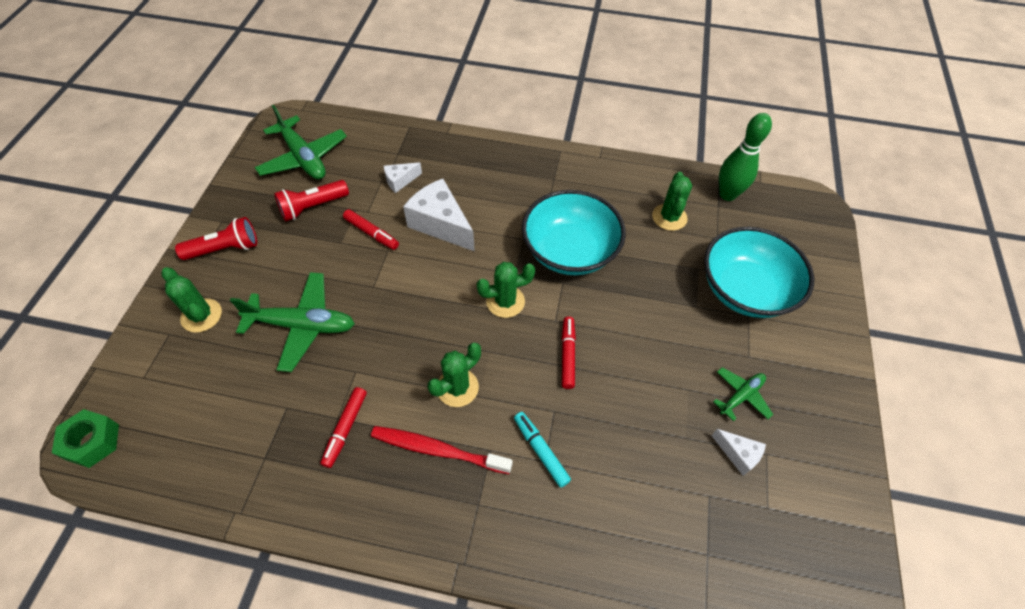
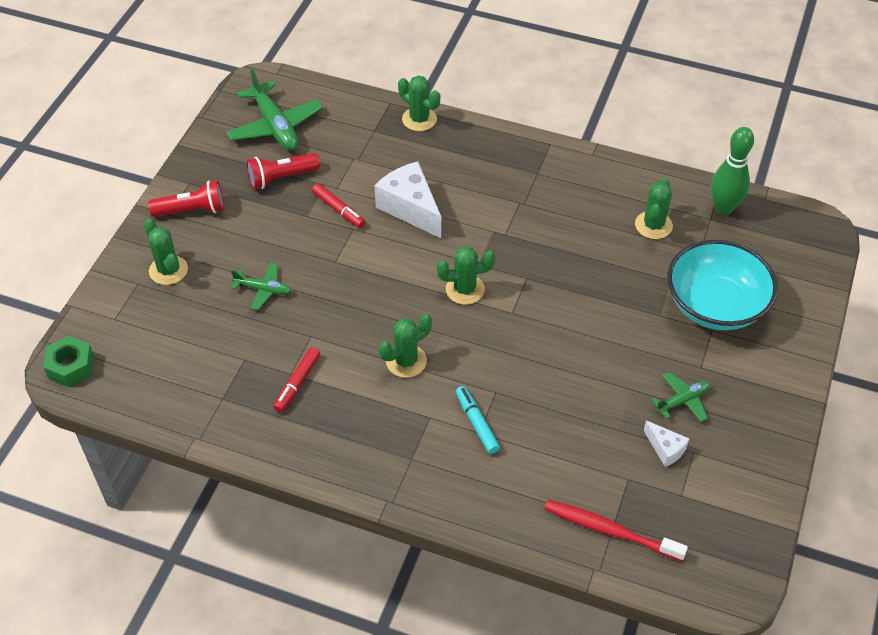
camera: 10 degrees right, 5 degrees down
(302, 325) = (263, 289): green plane -> green plane, size x0.55
(400, 181) = (373, 160): white cheese -> none
(438, 139) = (419, 119): none -> green cactus
(438, 450) = (381, 411): red toothbrush -> red toothbrush (610, 531)
(567, 355) = (518, 345): red marker -> none
(570, 251) = (540, 248): turquoise bowl -> none

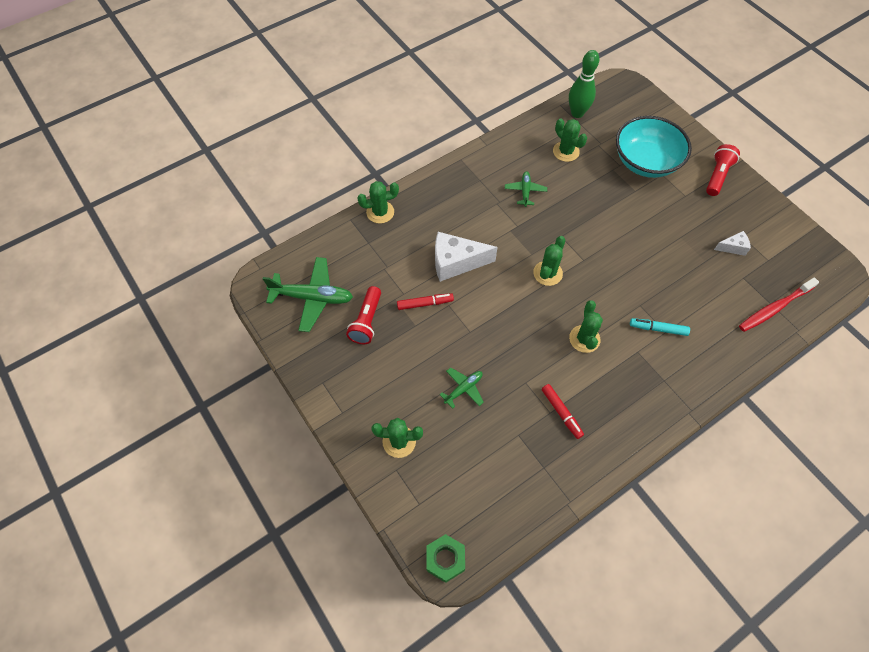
camera: 55 degrees left, 10 degrees up
(192, 210) = (352, 395): red flashlight -> red flashlight (717, 176)
(682, 400) = (704, 219): green plane -> green plane (525, 191)

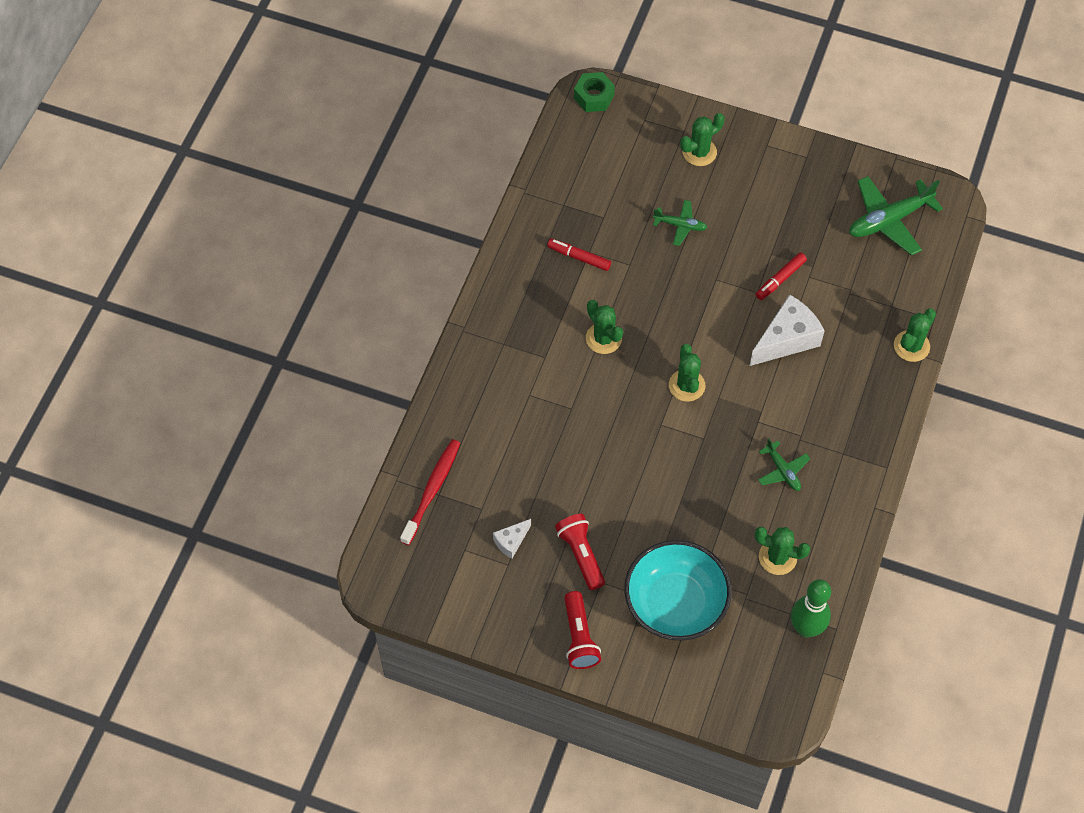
camera: 145 degrees right, 0 degrees up
(366, 321) = (818, 230): red flashlight -> red flashlight (581, 555)
(463, 389) = (680, 225): green plane -> green plane turned 90 degrees counterclockwise
(658, 329) = (538, 393): turquoise marker -> none

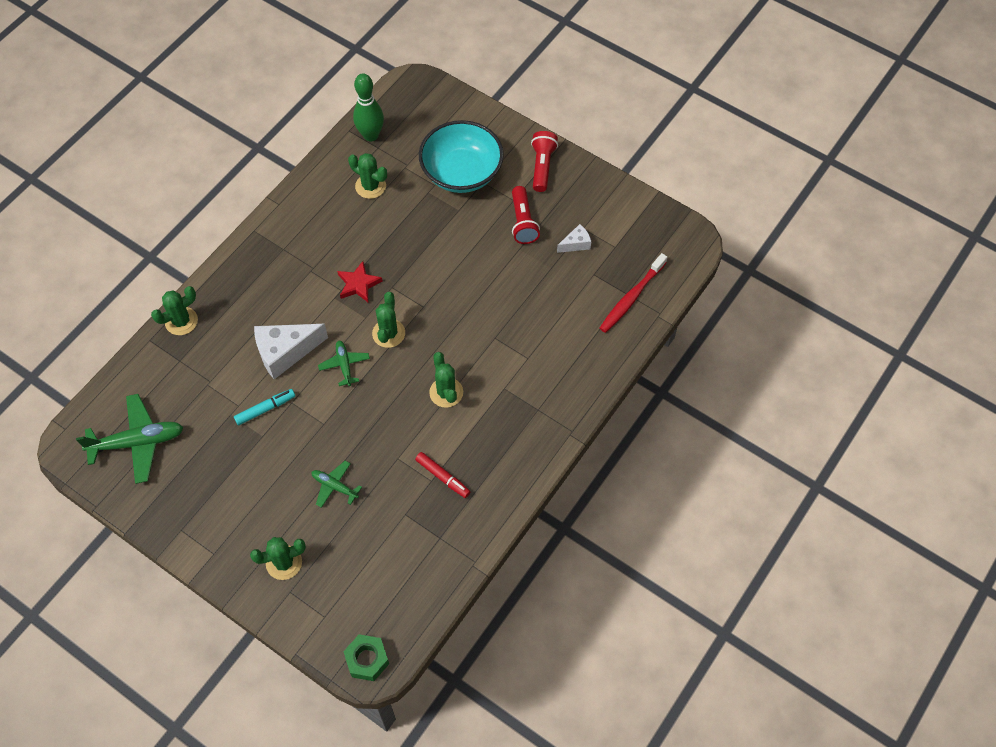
camera: 165 degrees left, 0 degrees up
(741, 432) = (358, 284): none -> red star
(780, 279) = (265, 409): red marker -> turquoise marker
(782, 470) = (338, 247): green plane -> green plane (344, 365)

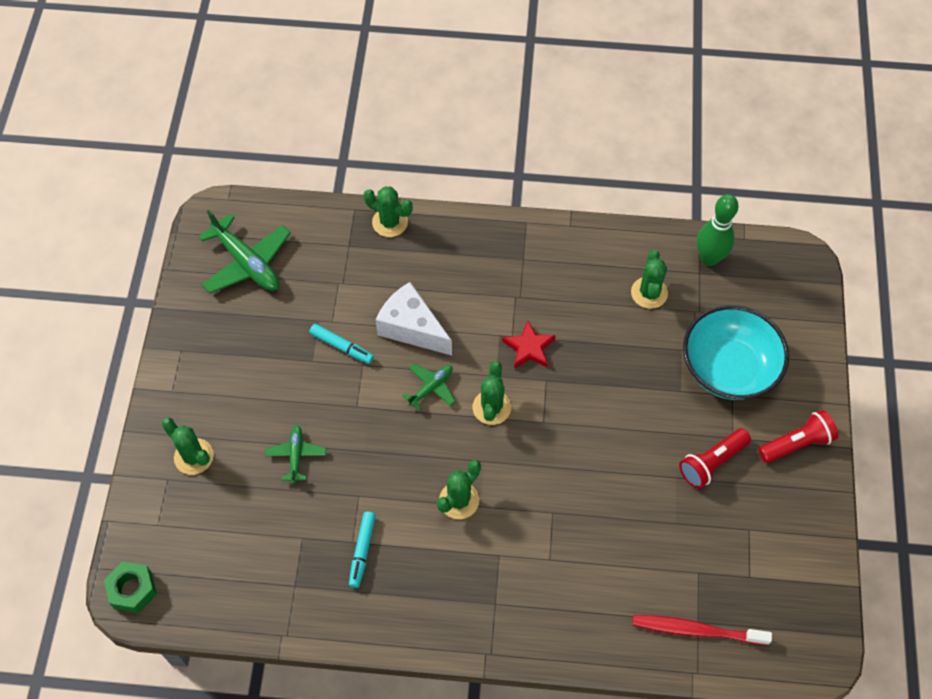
camera: 60 degrees right, 0 degrees up
(388, 333) = (491, 407): green cactus -> green cactus turned 60 degrees counterclockwise
(443, 477) = (362, 551): red marker -> turquoise marker
(576, 244) = (723, 533): white cheese -> none

